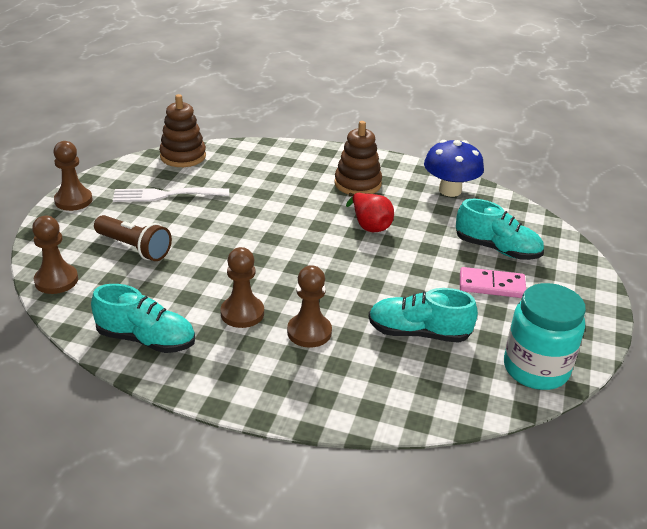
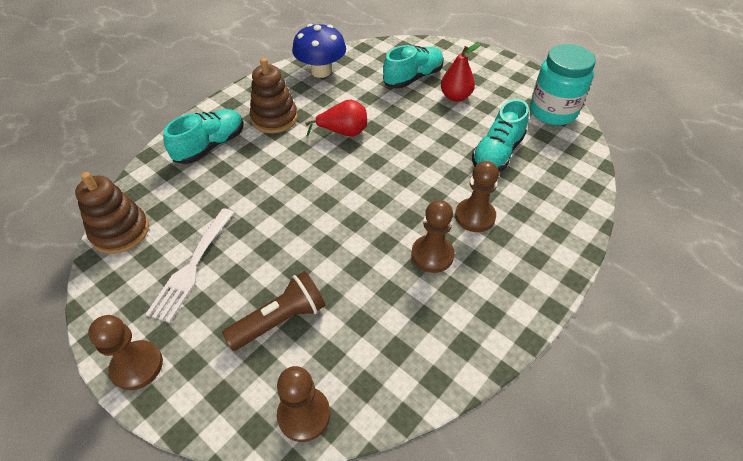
camera: 65 degrees left, 15 degrees up
(146, 339) = (445, 342): turquoise shoe -> turquoise shoe (210, 146)
(492, 285) = (455, 97): pink domino -> red pear

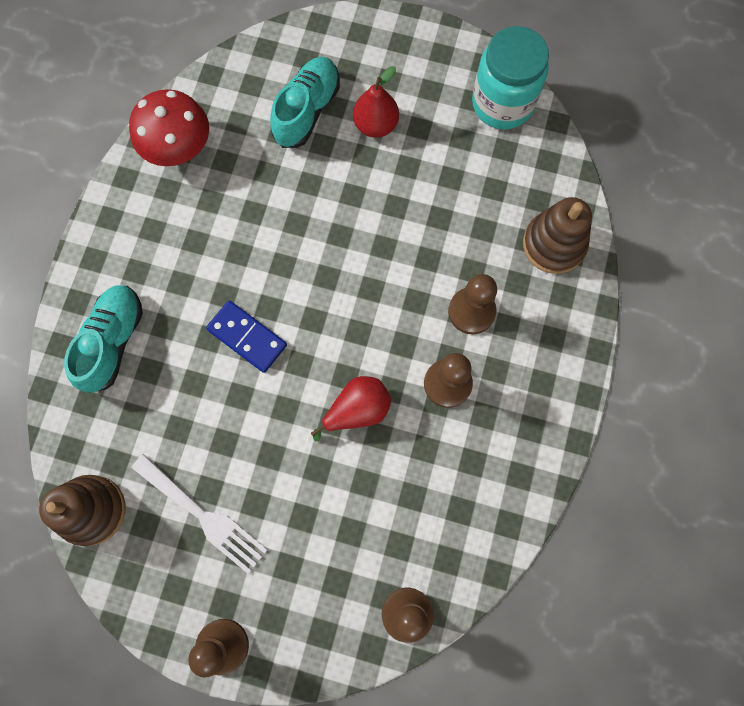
camera: 25 degrees left, 25 degrees up
(192, 267) = (203, 516): white fork -> white fork turned 45 degrees counterclockwise
(274, 118) = (166, 261): brown stacking toy -> brown stacking toy (554, 244)
(280, 320) = (332, 532): brown flashlight -> none
(299, 174) = (247, 337): none -> blue domino
(321, 71) = (179, 148): blue mushroom -> red mushroom
(343, 132) = (265, 248): red pear -> red pear (357, 410)
(497, 153) = (461, 204): turquoise shoe -> none

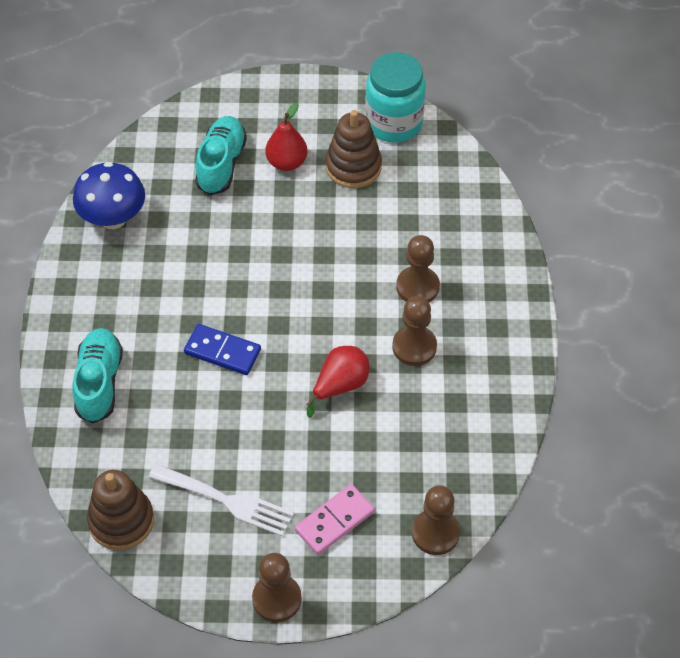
camera: 15 degrees left, 20 degrees down
(179, 148) = (113, 218): red mushroom -> blue mushroom
(307, 571) = (334, 521): none -> pink domino
(554, 244) = (473, 220): brown stacking toy -> brown stacking toy (353, 167)

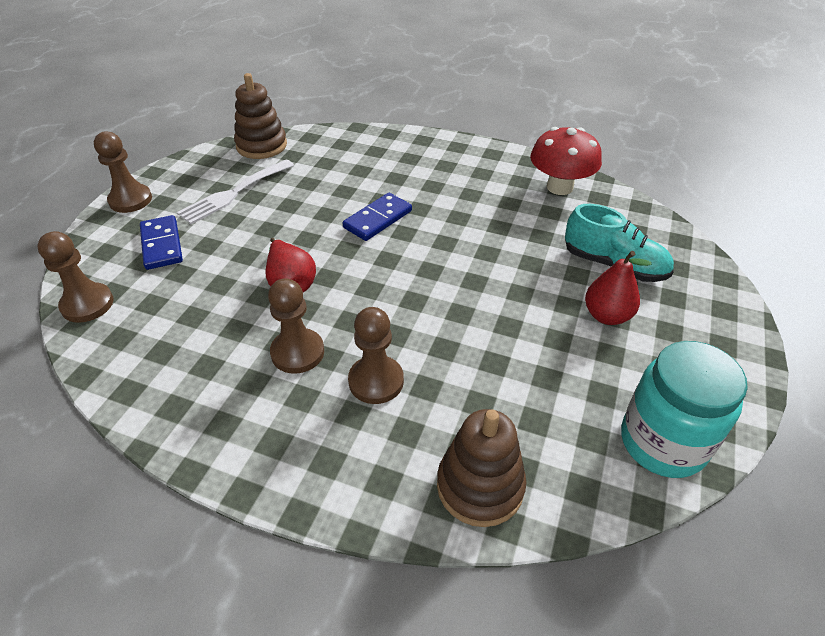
camera: 110 degrees right, 10 degrees down
(99, 383) = (387, 154): turquoise shoe -> none
(113, 218) = (559, 187): blue mushroom -> red mushroom
(334, 521) = (161, 245): pink domino -> blue domino
(353, 167) = (587, 374): brown stacking toy -> brown stacking toy (480, 486)

